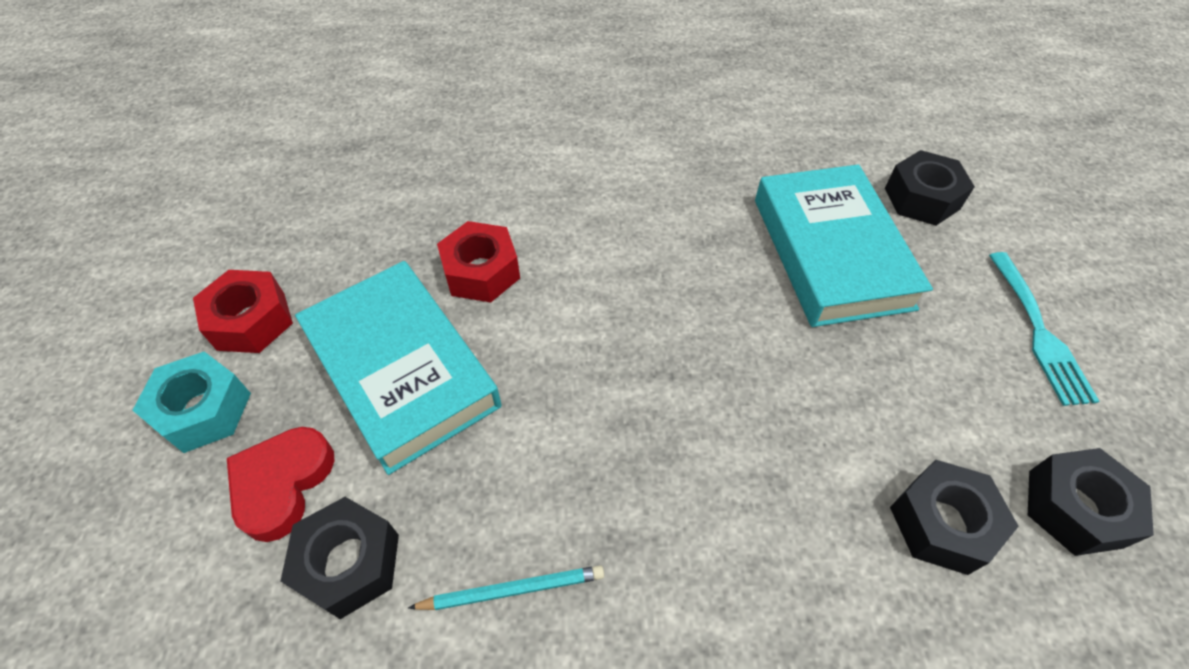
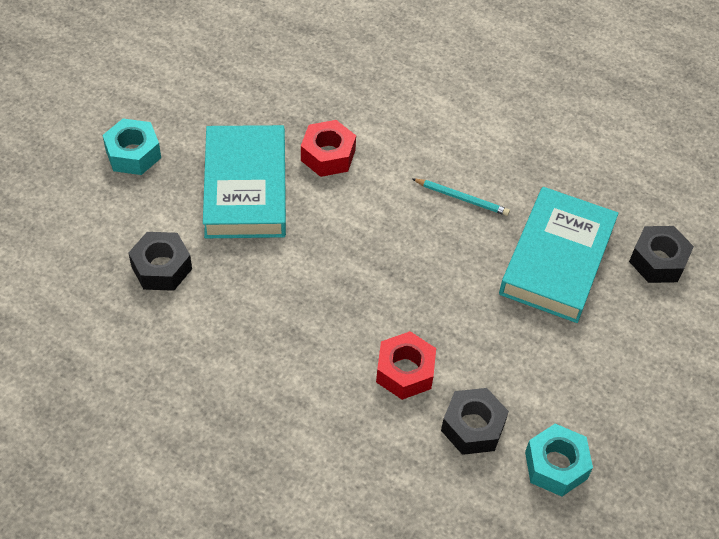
camera: 30 degrees right, 0 degrees up
(251, 321) = (183, 116): red nut -> red nut (405, 371)
(282, 484) = (151, 213): red heart -> none
(512, 589) = (229, 324): turquoise pencil -> turquoise pencil (461, 198)
(1039, 333) = (642, 378): turquoise fork -> none
(1074, 508) = (556, 465): black nut -> turquoise nut

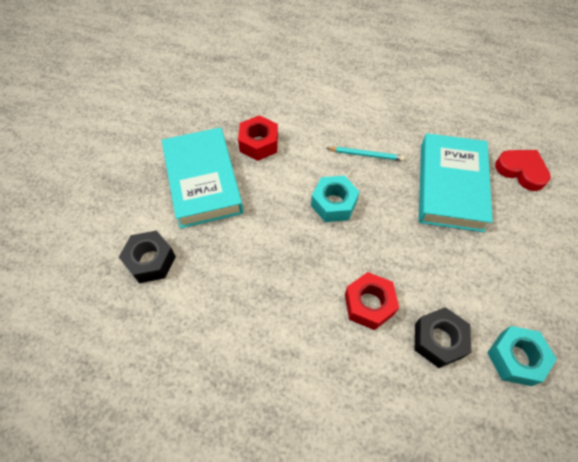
camera: 10 degrees left, 5 degrees up
(133, 154) = (110, 173): turquoise nut -> turquoise nut (334, 203)
(658, 261) = (521, 171): black nut -> red heart

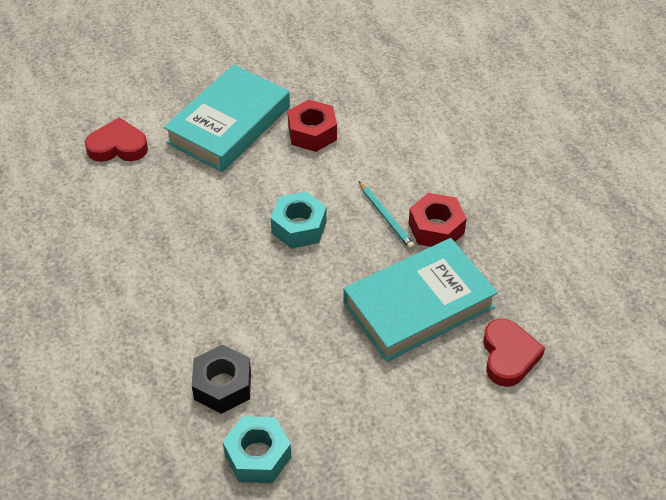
camera: 50 degrees right, 10 degrees down
(150, 261) = (118, 146): black nut -> red heart
(369, 304) = (213, 314): red nut -> red nut (436, 228)

